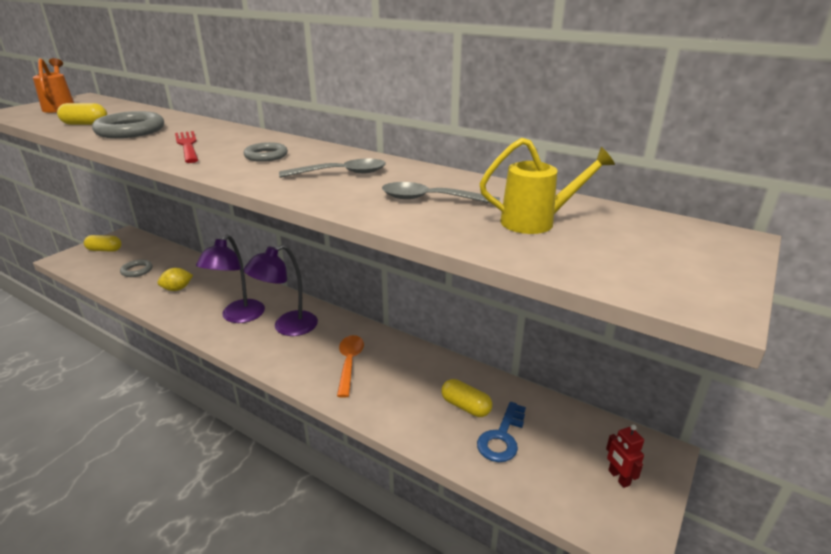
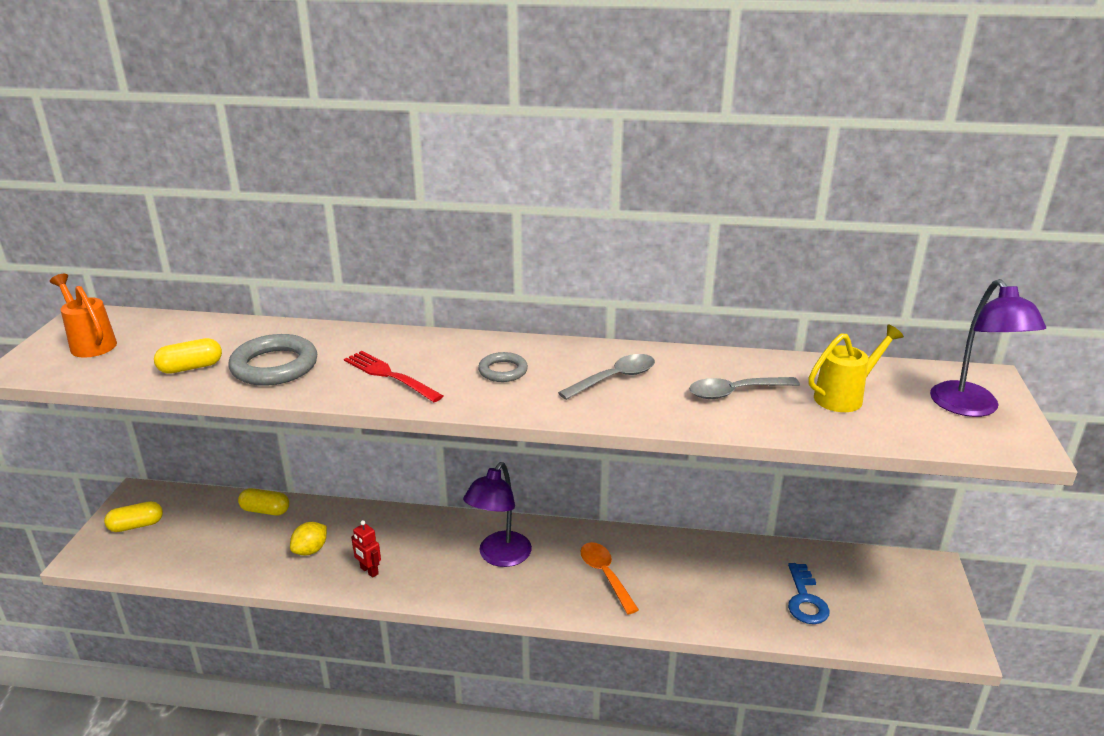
camera: 25 degrees left, 0 degrees up
(137, 270) = (223, 541): grey ring -> none
(238, 317) = (428, 562): purple lamp -> purple lamp (971, 408)
(465, 406) = (752, 582): yellow capsule -> yellow capsule (265, 510)
(618, 478) = (918, 601): red robot -> red robot (369, 571)

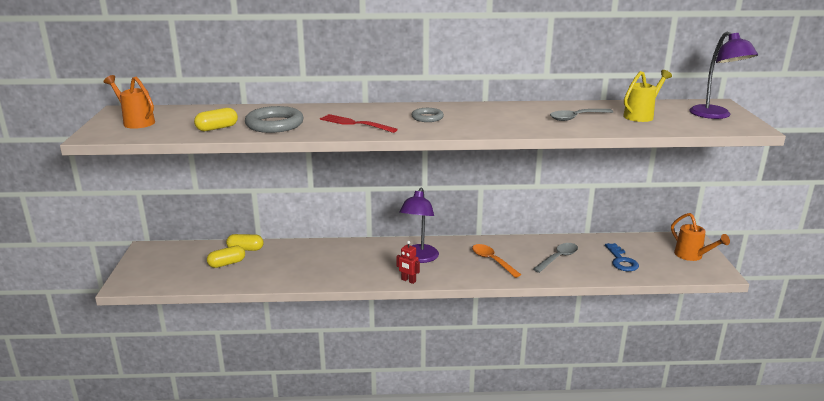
camera: 10 degrees left, 5 degrees down
(136, 525) = (154, 265): yellow capsule -> yellow capsule (227, 263)
(310, 550) = (288, 266): yellow lemon -> none
(369, 571) = (334, 273): red robot -> red robot (408, 280)
(614, 378) = (499, 117): grey spoon -> grey spoon (558, 258)
(923, 604) = (692, 256): none -> orange watering can

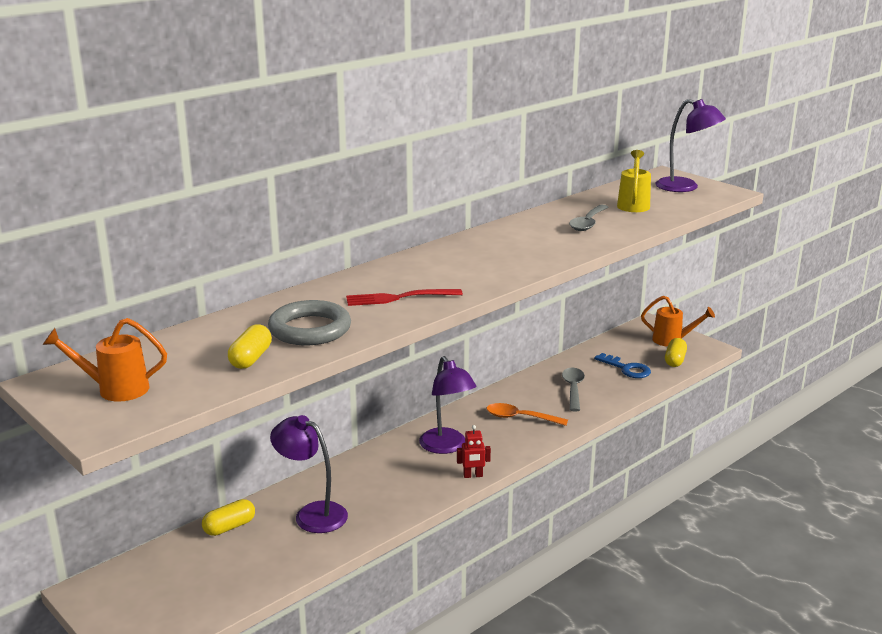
camera: 40 degrees left, 0 degrees up
(227, 263) = (235, 555): yellow capsule -> yellow capsule (675, 360)
(292, 261) = (312, 514): none -> purple lamp
(427, 117) = (456, 266): grey ring -> none

